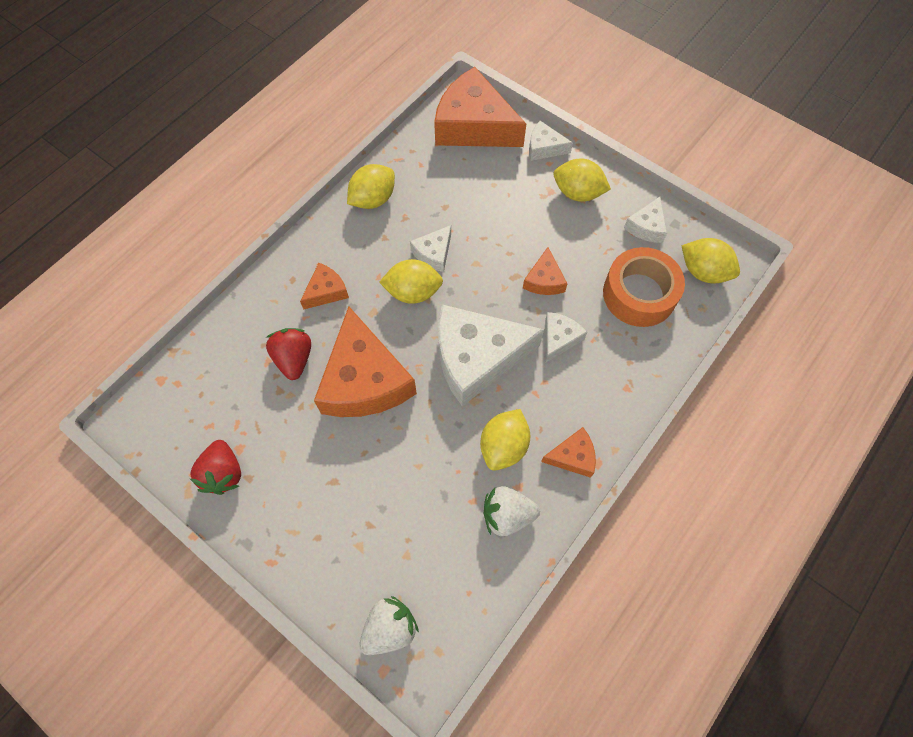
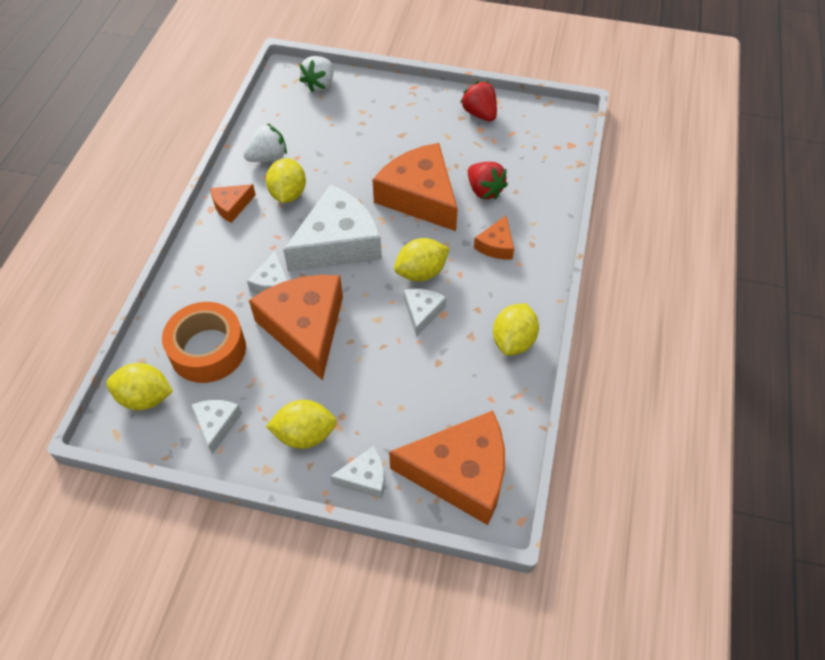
camera: 155 degrees right, 10 degrees down
(544, 280) = (305, 328): orange cheese -> orange cheese, size x2.12

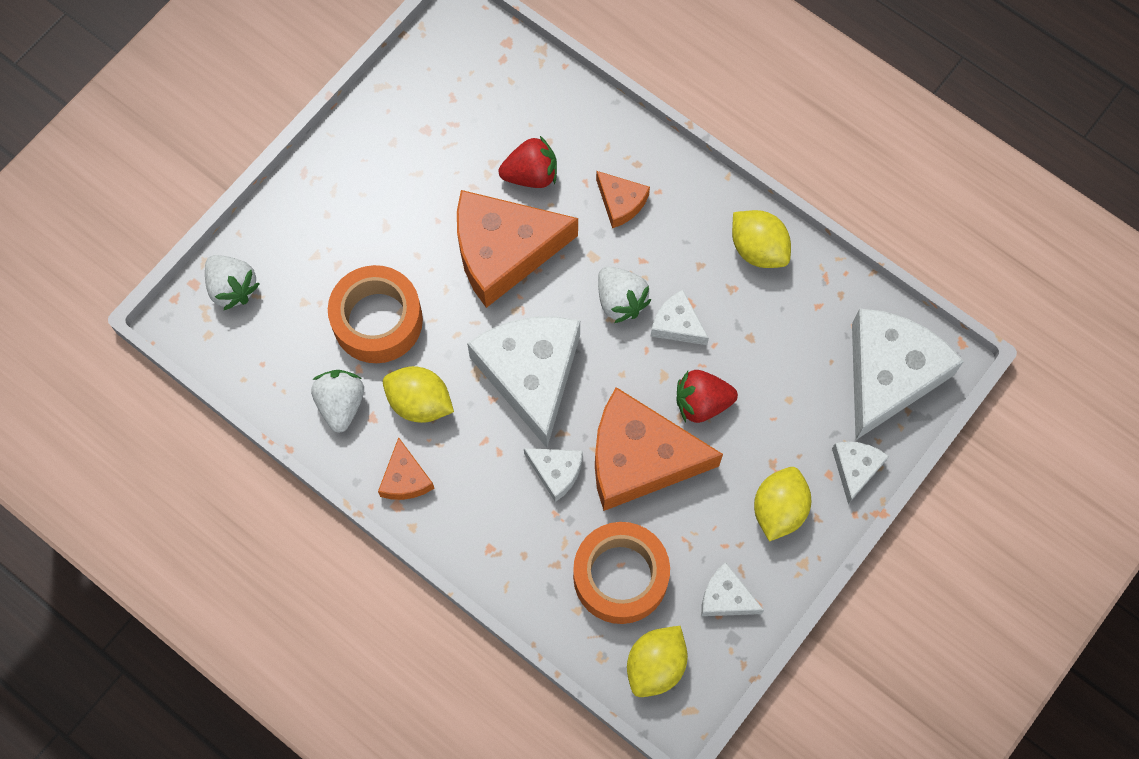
camera: 65 degrees left, 15 degrees up
(334, 154) = (377, 320): none -> orange tape
(421, 272) = (620, 301): yellow lemon -> white strawberry
(460, 473) = (889, 375): orange cheese -> white cheese
(479, 114) = (398, 117): red strawberry -> red strawberry (702, 403)

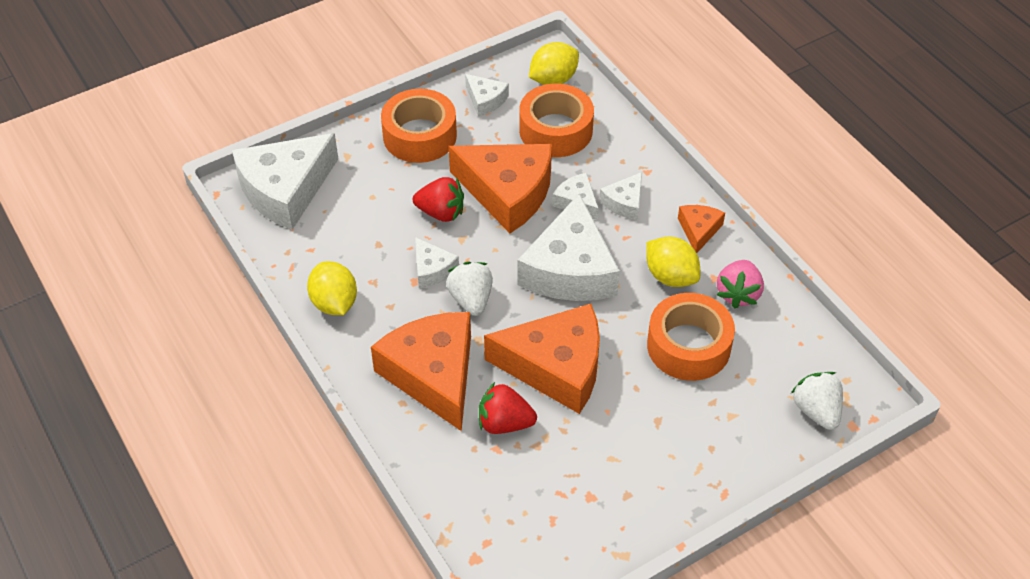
camera: 160 degrees left, 20 degrees down
(341, 404) = (738, 294): white strawberry -> pink strawberry
(620, 202) = (433, 374): orange cheese -> orange cheese, size x2.12
(779, 509) = (419, 135): yellow lemon -> orange tape
(855, 469) = (349, 143): white cheese -> white cheese (624, 202)

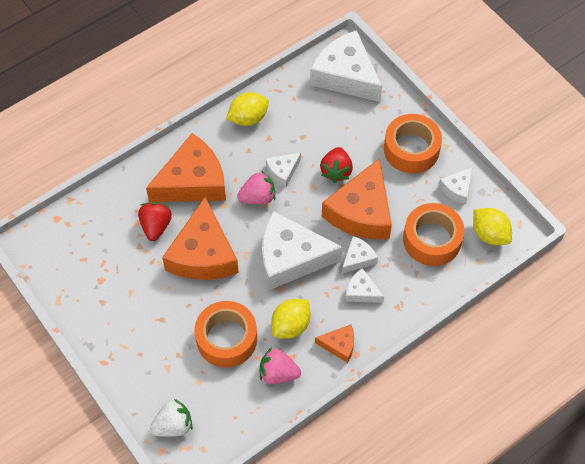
camera: 85 degrees right, 10 degrees up
(471, 299) = (258, 197): white strawberry -> pink strawberry

